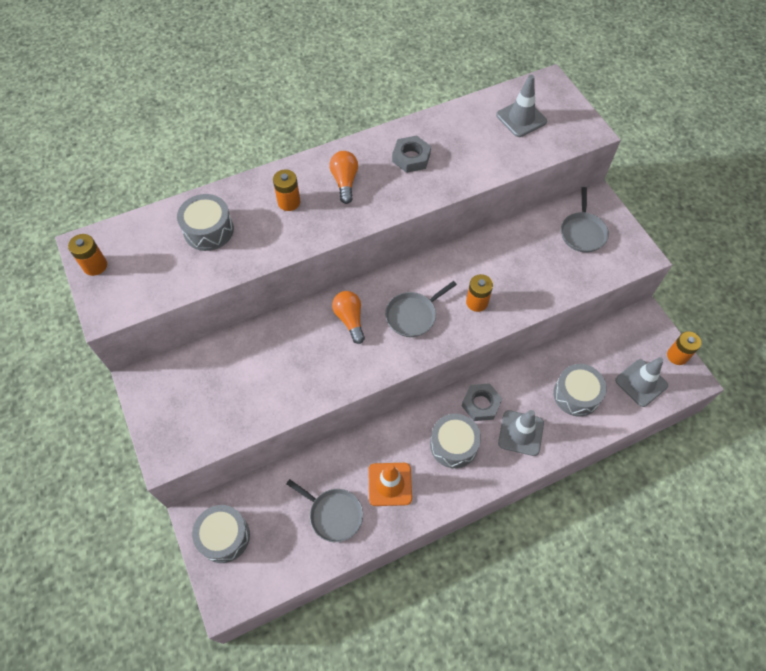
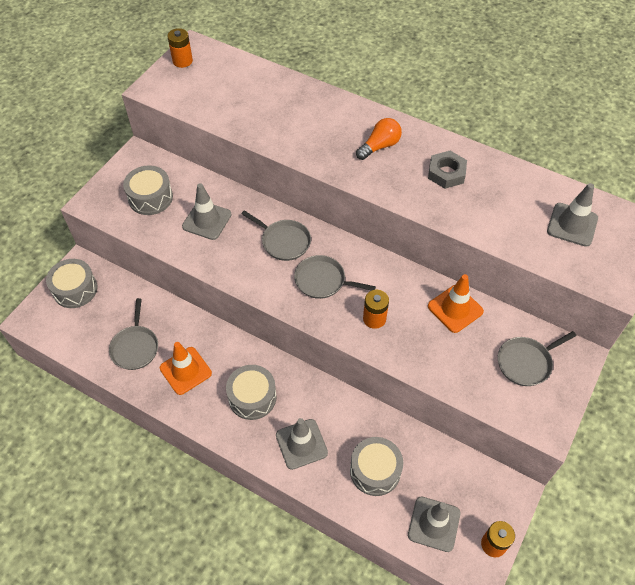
camera: 55 degrees right, 5 degrees down
(208, 230) = (262, 97): grey drum -> grey drum (150, 197)
(276, 366) = (207, 220): none -> grey traffic cone
(289, 202) = (328, 125): orange battery -> none
(350, 319) = (284, 241): orange light bulb -> grey pan
(481, 404) = (306, 397): grey nut -> none
(506, 244) = (455, 309): none -> orange traffic cone

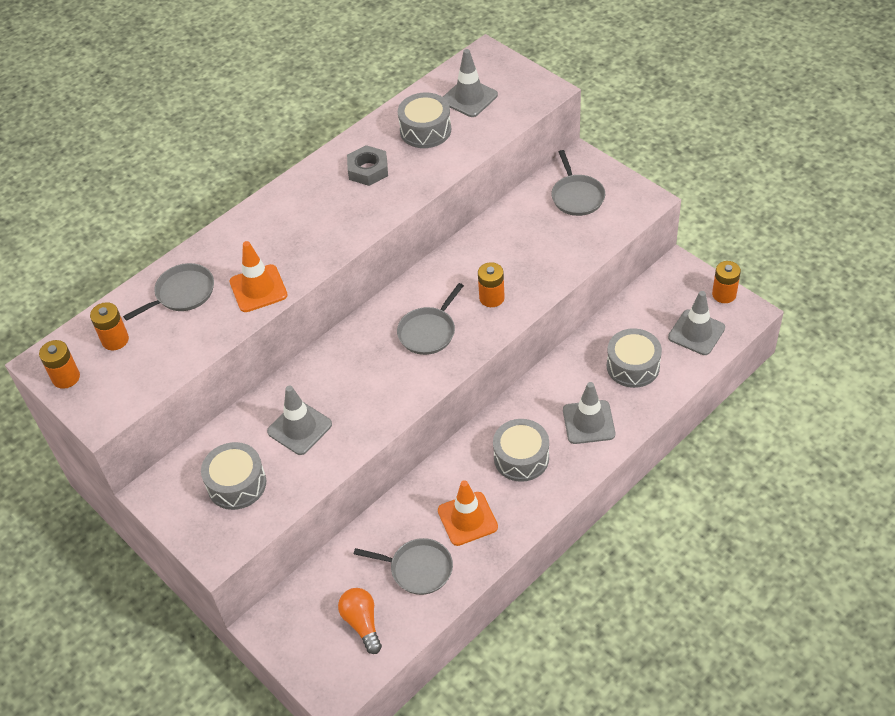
camera: 70 degrees left, 5 degrees down
(75, 289) = (305, 632): grey drum -> grey drum (425, 130)
(221, 75) = (115, 340): none -> orange battery
(284, 241) = (361, 357): grey pan -> grey pan (182, 293)
(379, 146) = (306, 214): orange light bulb -> orange light bulb (362, 623)
(455, 309) = (501, 232): orange traffic cone -> orange traffic cone (258, 288)

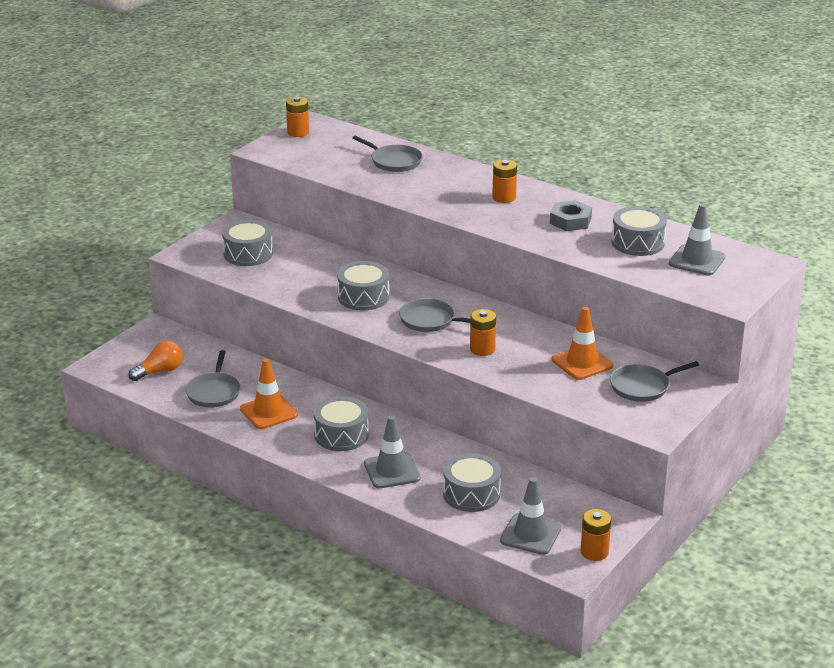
camera: 75 degrees right, 20 degrees down
(115, 340) = (339, 144): orange battery -> orange battery (504, 197)
(258, 288) = (407, 191): orange traffic cone -> orange traffic cone (582, 363)
(299, 428) = (308, 273): grey traffic cone -> none
(366, 383) = (363, 297): none -> grey drum

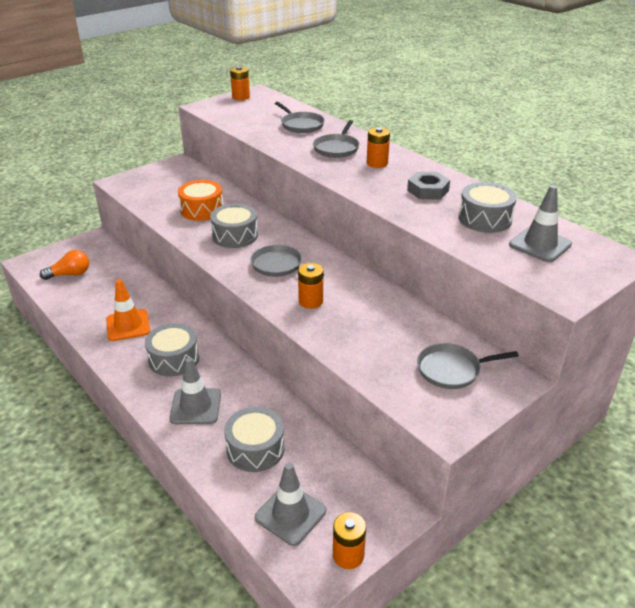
camera: 15 degrees right, 5 degrees up
(214, 392) = (97, 299): grey pan -> grey pan (336, 148)
(248, 254) = (168, 187): grey drum -> none
(306, 274) = (202, 210): none -> orange drum
(582, 363) = (400, 331): orange traffic cone -> none

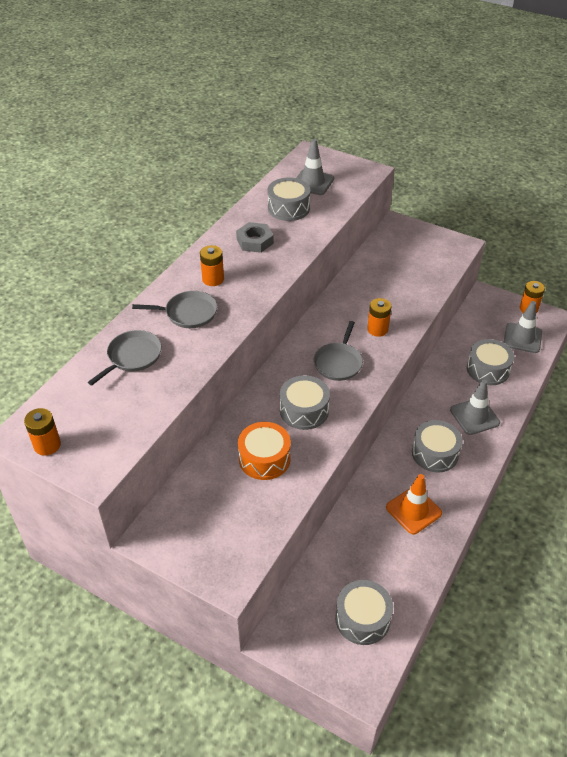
camera: 110 degrees left, 10 degrees up
(70, 274) = (362, 618): orange light bulb -> grey drum
(451, 370) = (408, 249): grey pan -> none

